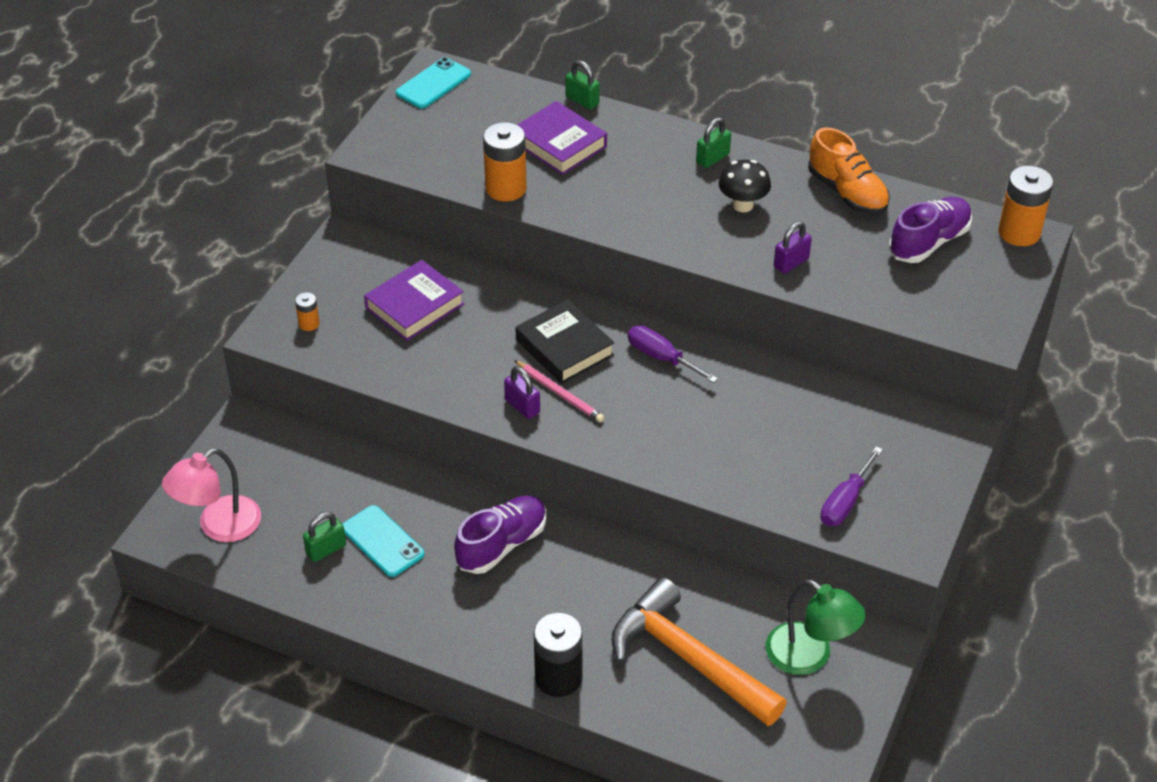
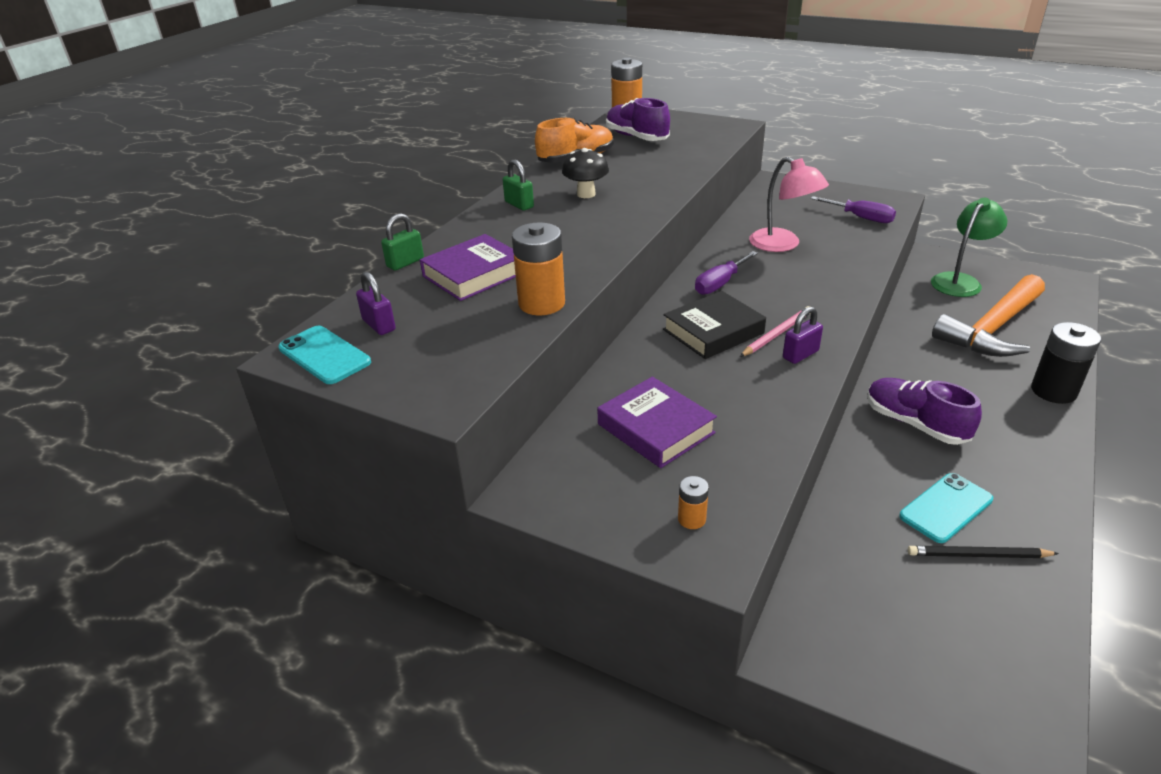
camera: 85 degrees left, 10 degrees down
(219, 526) = (986, 669): pink lamp -> pink lamp (782, 245)
(326, 549) = (978, 555): green padlock -> black pencil
(791, 263) = (661, 179): purple padlock -> purple padlock (379, 325)

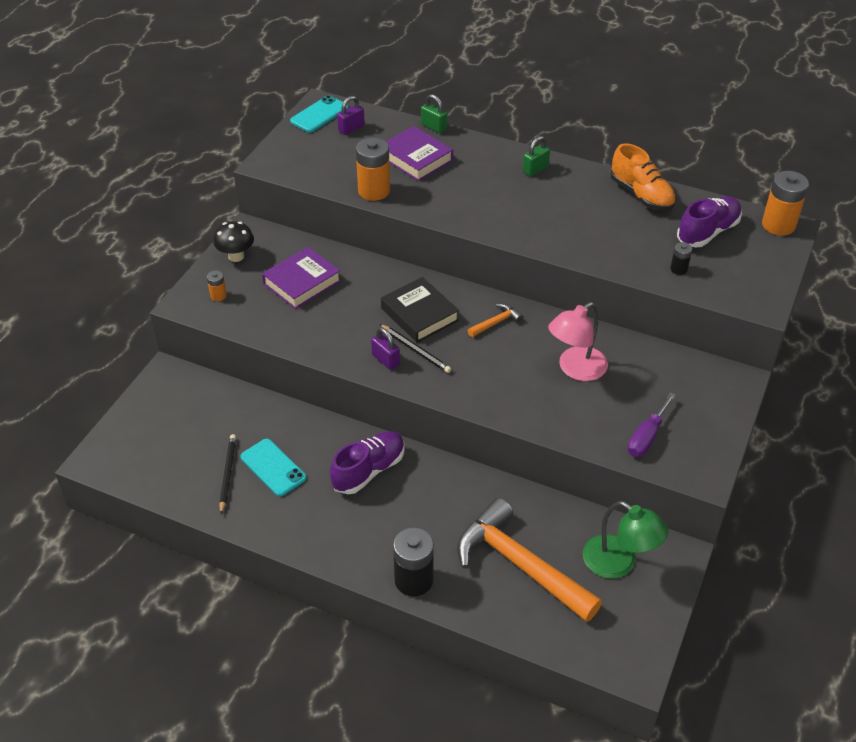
camera: 85 degrees right, 10 degrees up
(586, 194) = (560, 204): black mushroom -> black mushroom (236, 256)
(691, 150) = (678, 269): none -> black battery
(720, 284) = (496, 322): purple screwdriver -> orange hammer
(777, 334) = (416, 350): pink pencil -> black pencil

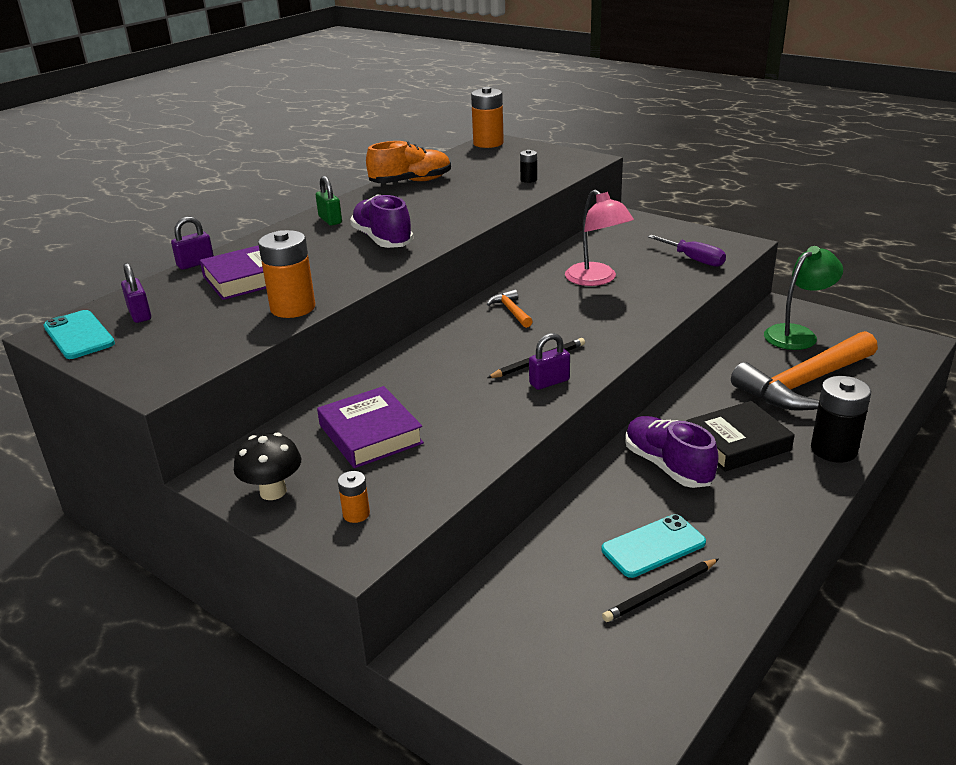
camera: 75 degrees left, 15 degrees down
(227, 474) = (660, 593): black pencil -> black pencil turned 45 degrees counterclockwise
(419, 314) = (477, 354): black book -> black book (737, 443)
(433, 127) = (195, 264): green padlock -> purple padlock
(707, 232) = (483, 165): purple shoe -> purple shoe (382, 240)

